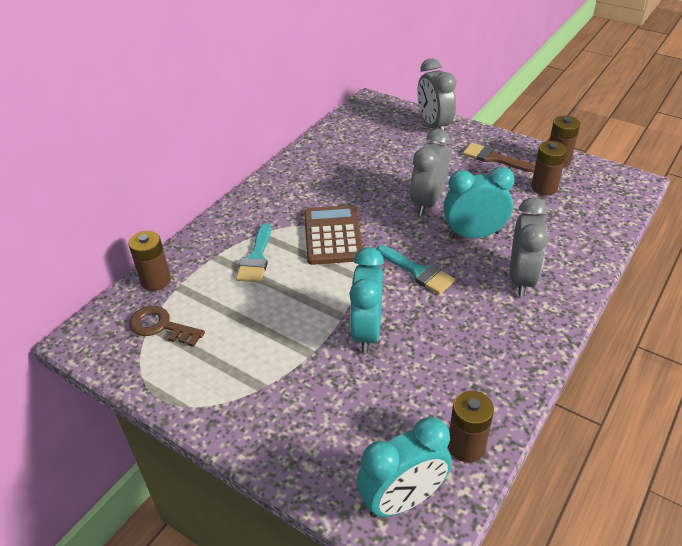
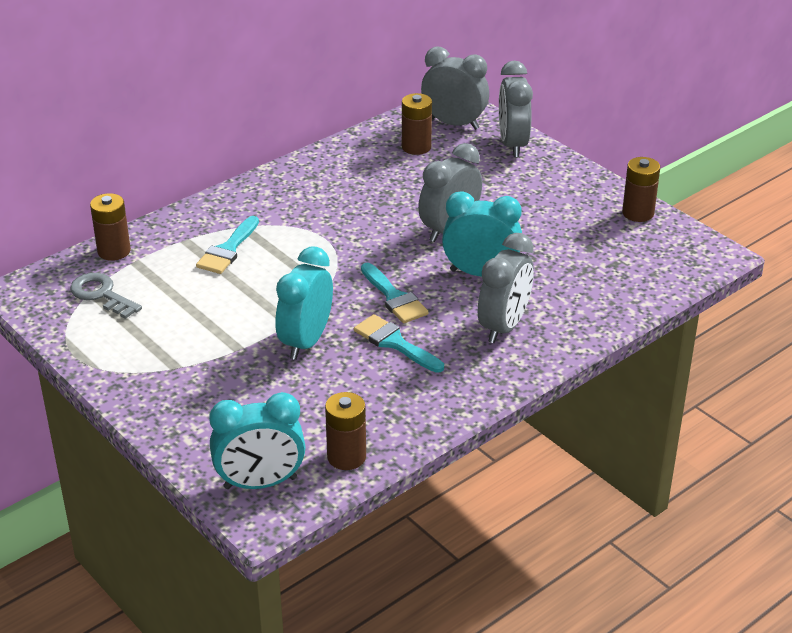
camera: 15 degrees right, 5 degrees down
(161, 326) = (101, 294): brown key -> grey key
(332, 235) = (322, 243): brown calculator -> none
(381, 117) = (454, 123): none -> grey clock
(442, 315) = (394, 343): none -> turquoise brush
(494, 158) = (561, 196): brown brush -> none
(544, 187) = (599, 239): brown battery -> brown battery (416, 147)

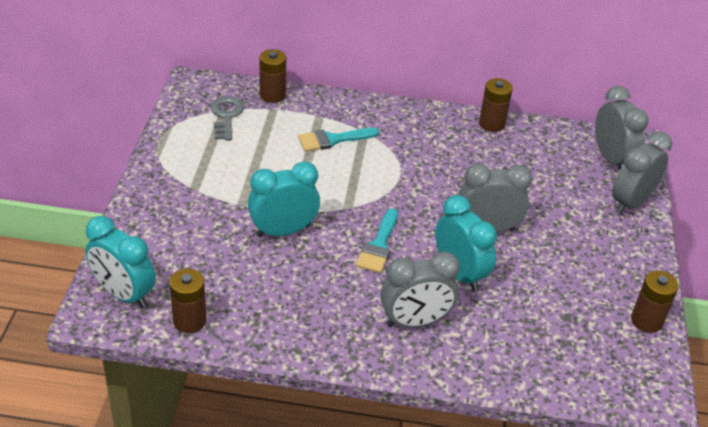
camera: 45 degrees right, 5 degrees up
(394, 343) = (331, 274): turquoise brush -> none
(416, 147) = (557, 157): brown battery -> brown battery (491, 124)

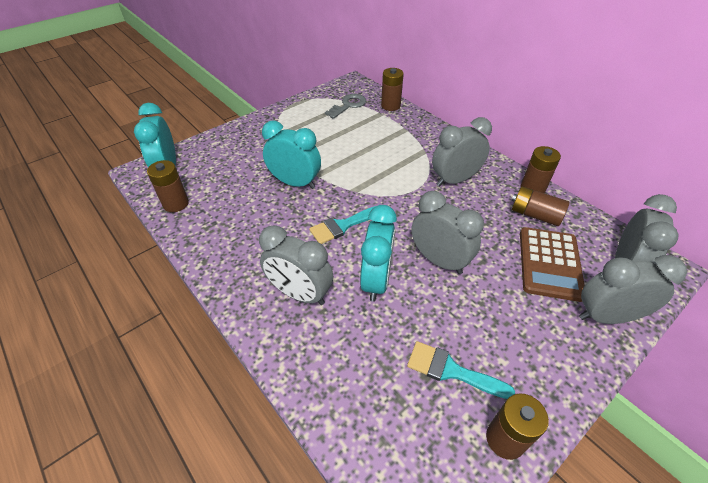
camera: 45 degrees right, 5 degrees up
(333, 140) = (396, 146): turquoise brush -> turquoise brush (451, 370)
(423, 148) = (454, 180): none -> grey clock
(515, 147) = (535, 215): none -> brown battery
(563, 184) = (549, 263): none -> brown calculator

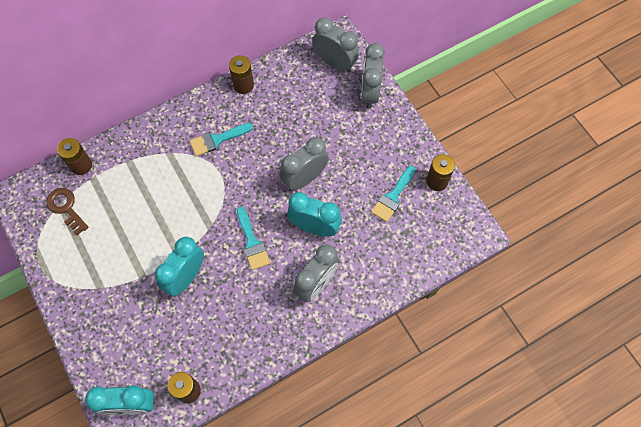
camera: 80 degrees left, 20 degrees up
(348, 105) = (66, 208): grey key -> brown key
(454, 180) = (217, 140): grey clock -> turquoise brush
(535, 215) = (273, 95): brown battery -> none
(549, 263) = (322, 106): brown calculator -> none

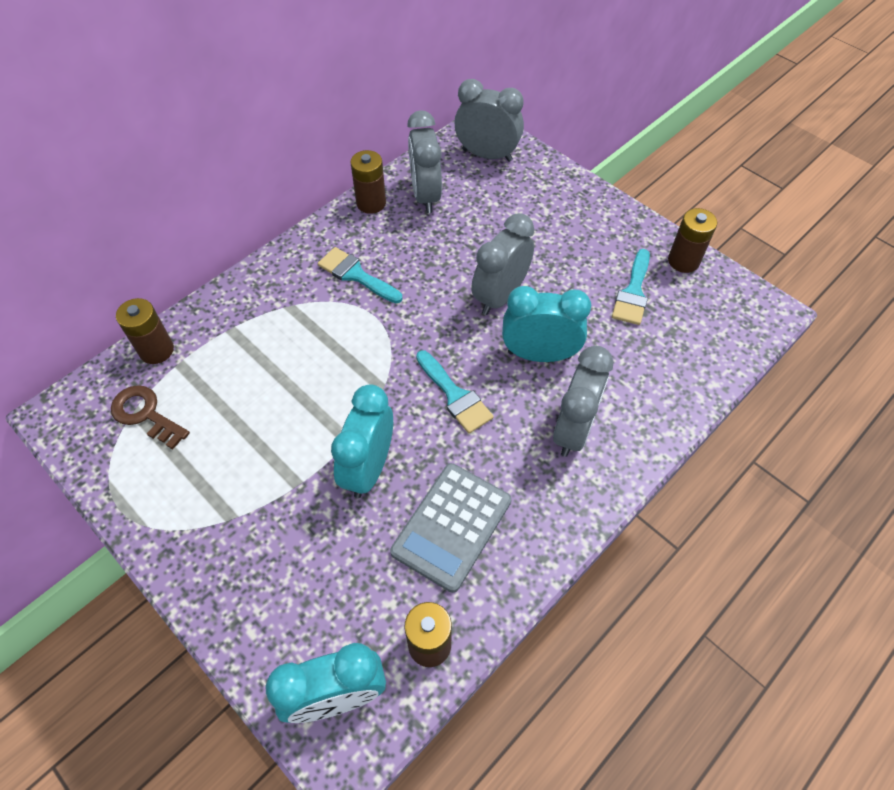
camera: 15 degrees left, 10 degrees down
(217, 140) = (356, 275): turquoise brush -> turquoise brush turned 75 degrees clockwise
(223, 326) = (452, 526): none -> grey calculator
(370, 92) = (547, 178): grey clock -> grey clock (425, 195)

